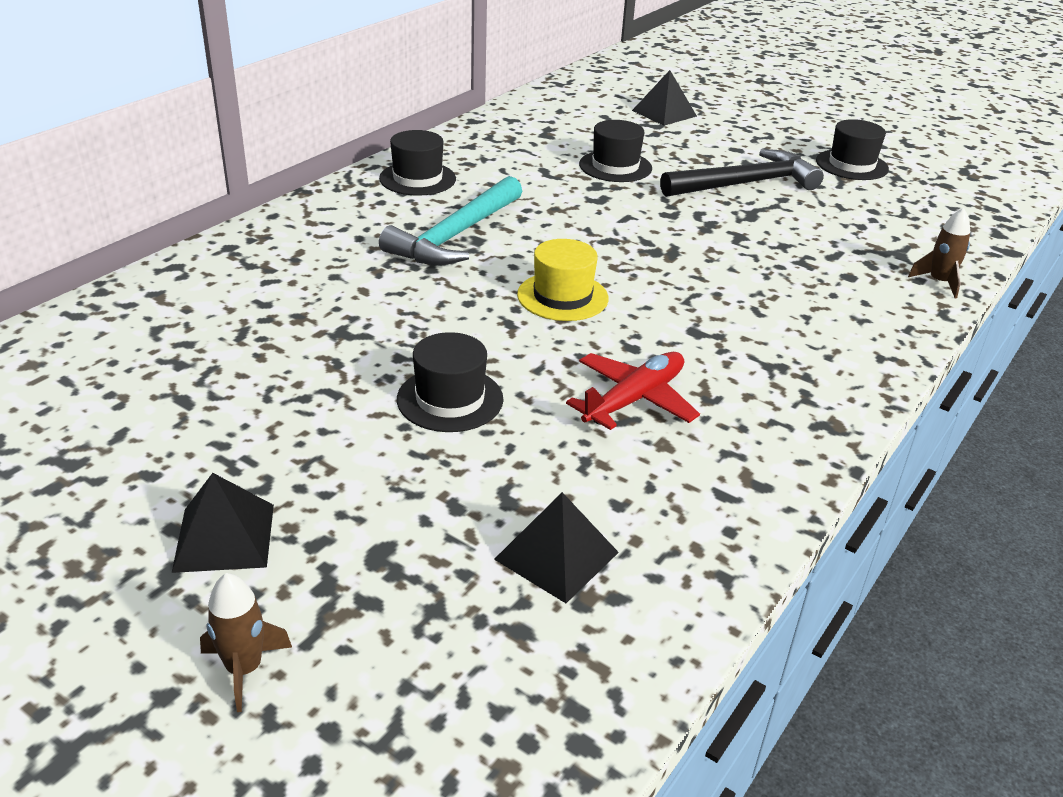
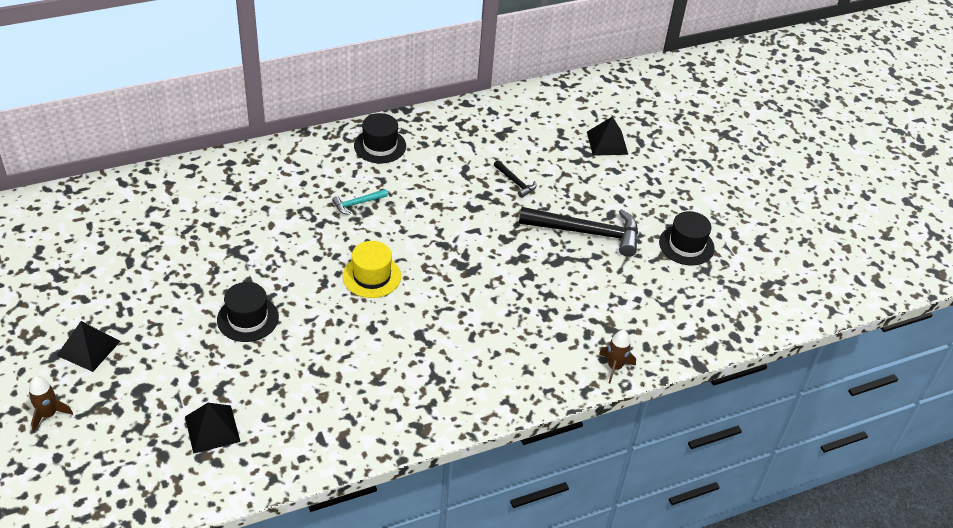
camera: 30 degrees right, 10 degrees up
(455, 236) = (357, 203): turquoise hammer -> turquoise hammer, size x0.46
(615, 166) = (515, 182): black hat -> black hammer
(634, 399) = (337, 362): red plane -> none

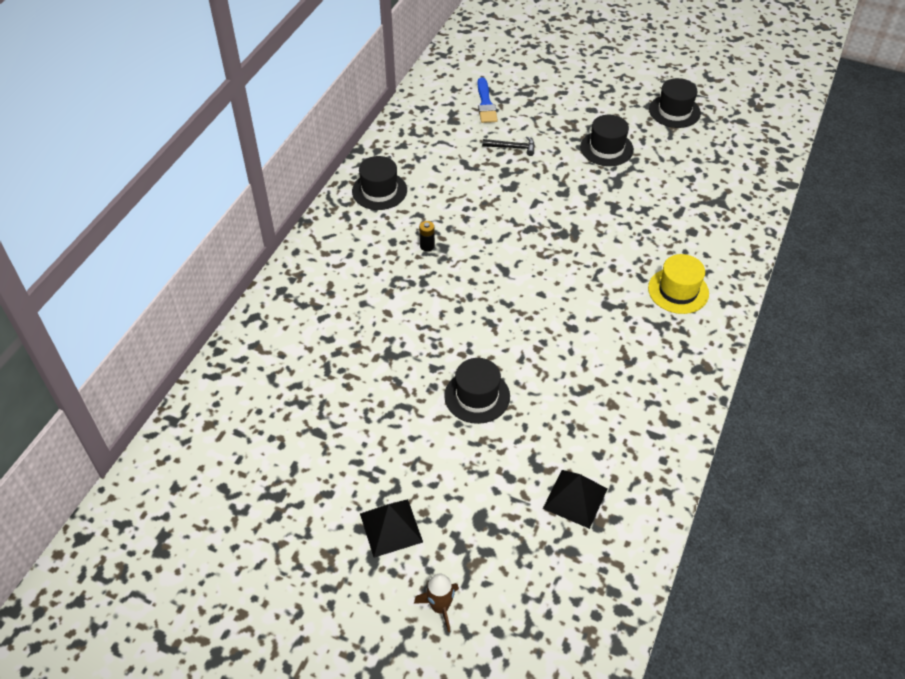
camera: 40 degrees left, 5 degrees up
(357, 203) = (427, 246): turquoise hammer -> black battery
(371, 276) = (516, 291): yellow hat -> yellow hat (678, 291)
(542, 139) = (485, 104): none -> blue brush
(587, 233) = (606, 148): black hammer -> black hat
(607, 143) = (530, 76): black pyramid -> none
(614, 367) = (749, 225): brown rocket -> none

